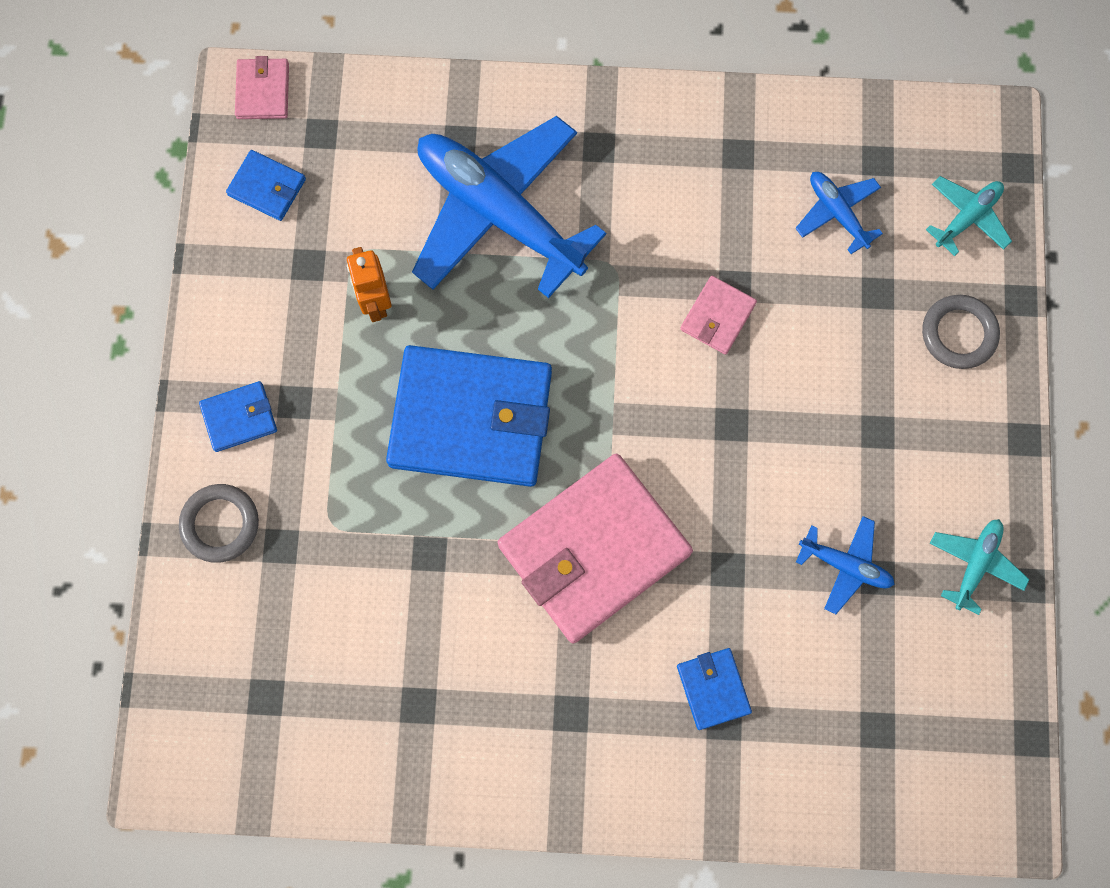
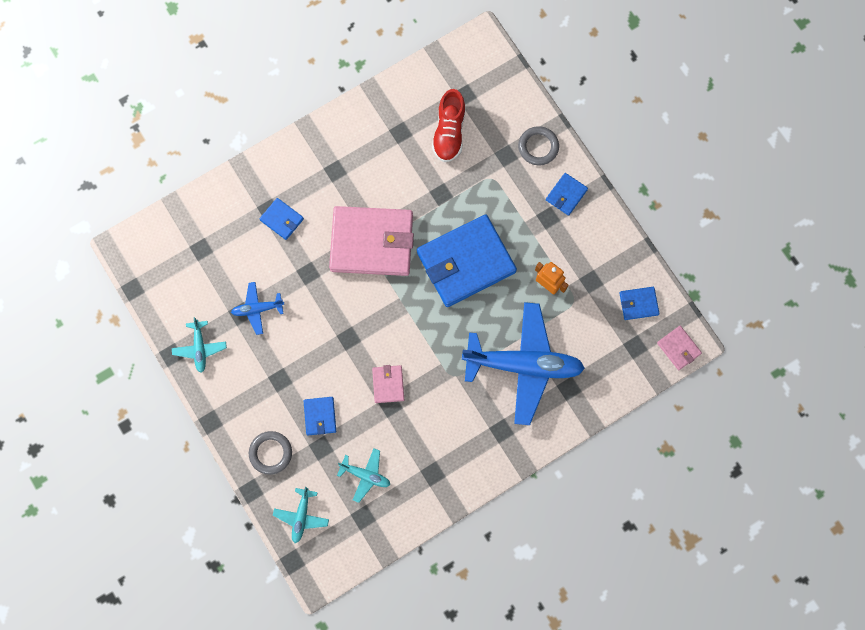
camera: 145 degrees right, 0 degrees up
(340, 648) = (449, 133): none -> red shoe
(594, 549) = (372, 242): pink wallet -> pink wallet turned 75 degrees clockwise
(837, 213) = (365, 475): blue plane -> turquoise plane
(850, 338) = (320, 416): none -> blue wallet

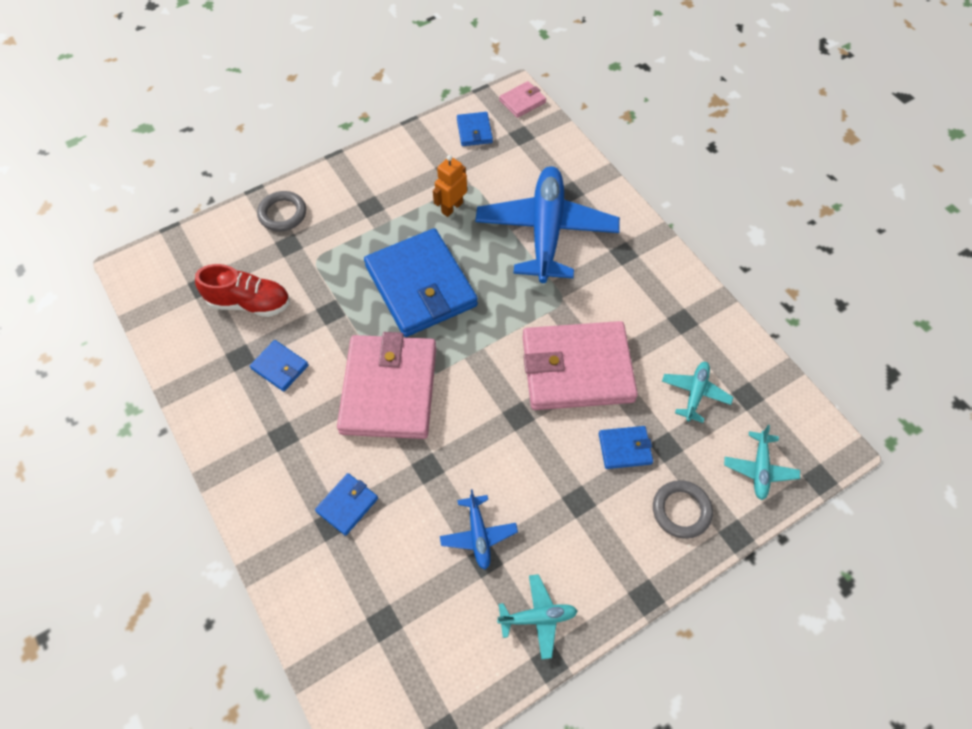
camera: 90 degrees left, 15 degrees down
(301, 516) = (759, 469): turquoise plane -> turquoise plane turned 90 degrees clockwise
(388, 384) = (577, 369): pink wallet -> pink wallet, size x2.28
(566, 195) = (345, 189): blue wallet -> blue wallet (280, 367)

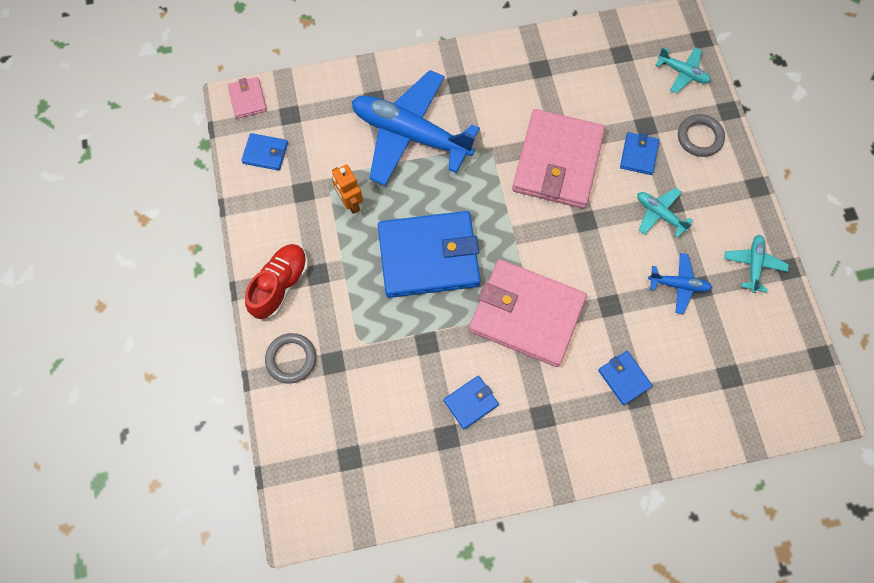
camera: 70 degrees left, 10 degrees up
(249, 303) = (388, 415): red shoe -> red shoe (280, 285)
(695, 393) = (608, 88): turquoise plane -> turquoise plane (659, 214)

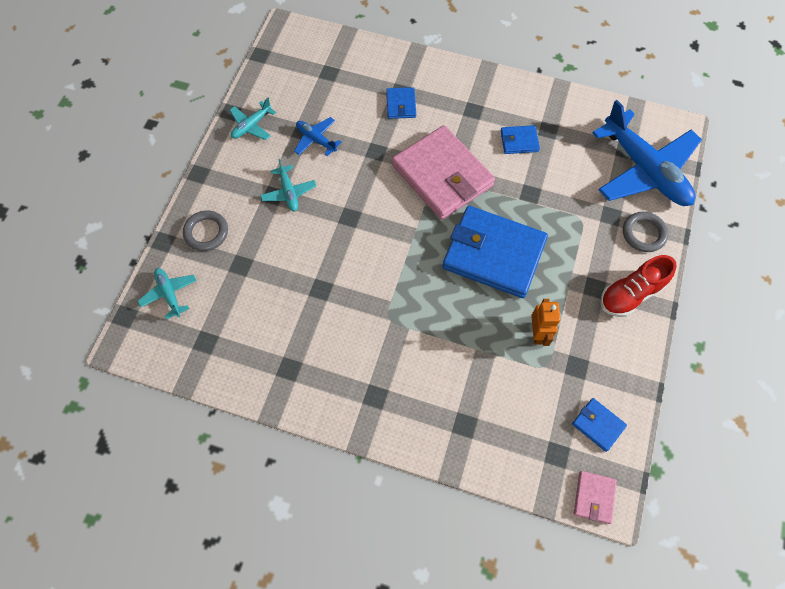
camera: 150 degrees left, 5 degrees down
(410, 134) = (449, 368): blue plane -> blue plane (644, 170)
(557, 162) = (337, 274): pink wallet -> none
(638, 155) = (266, 245): blue wallet -> none

